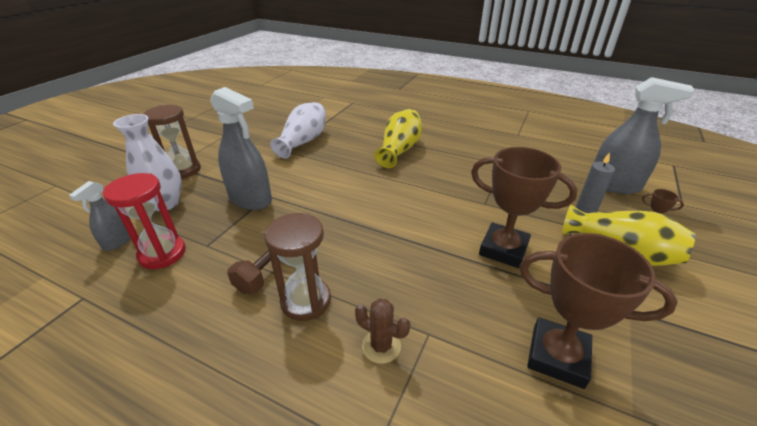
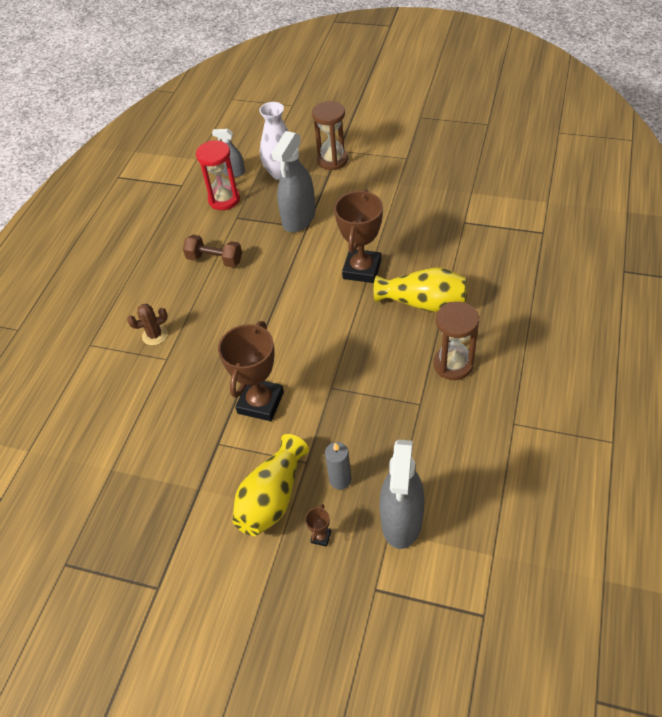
camera: 85 degrees right, 15 degrees up
(303, 141) = (414, 219): white vase -> none
(306, 301) = (188, 288): brown hourglass -> brown hourglass (453, 364)
(381, 346) = (155, 335): brown cactus -> brown cactus turned 45 degrees clockwise
(557, 356) = (152, 432): brown trophy -> brown trophy (362, 269)

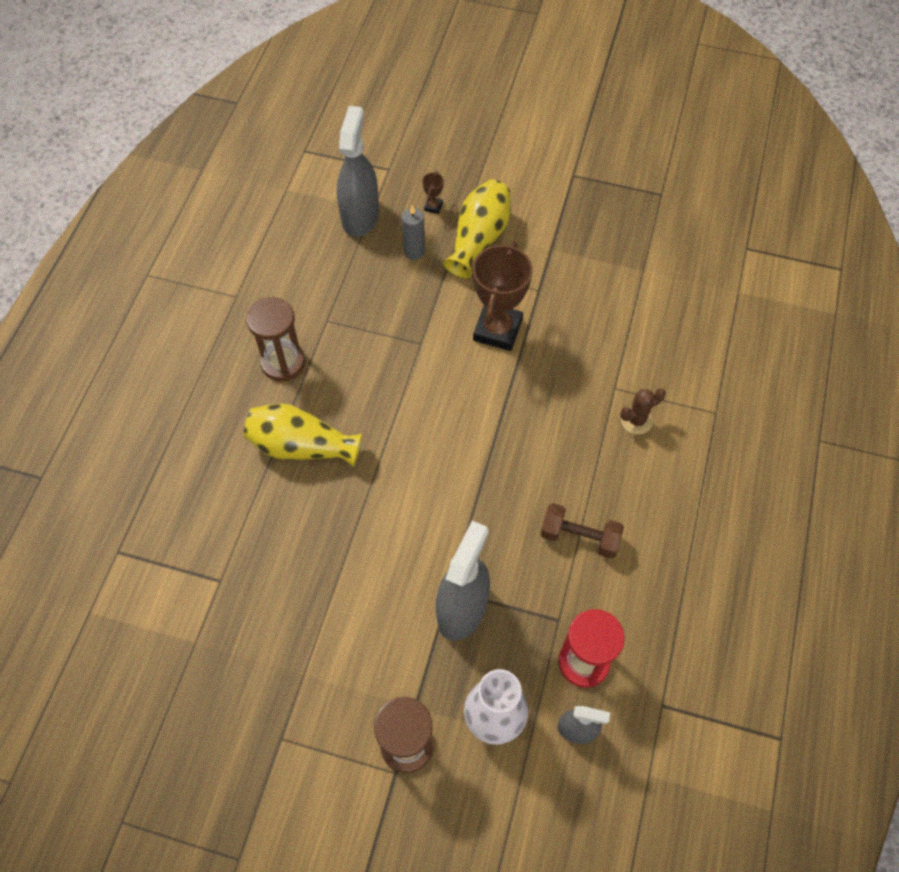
camera: 175 degrees right, 10 degrees up
(362, 269) = (374, 504): brown trophy -> none

